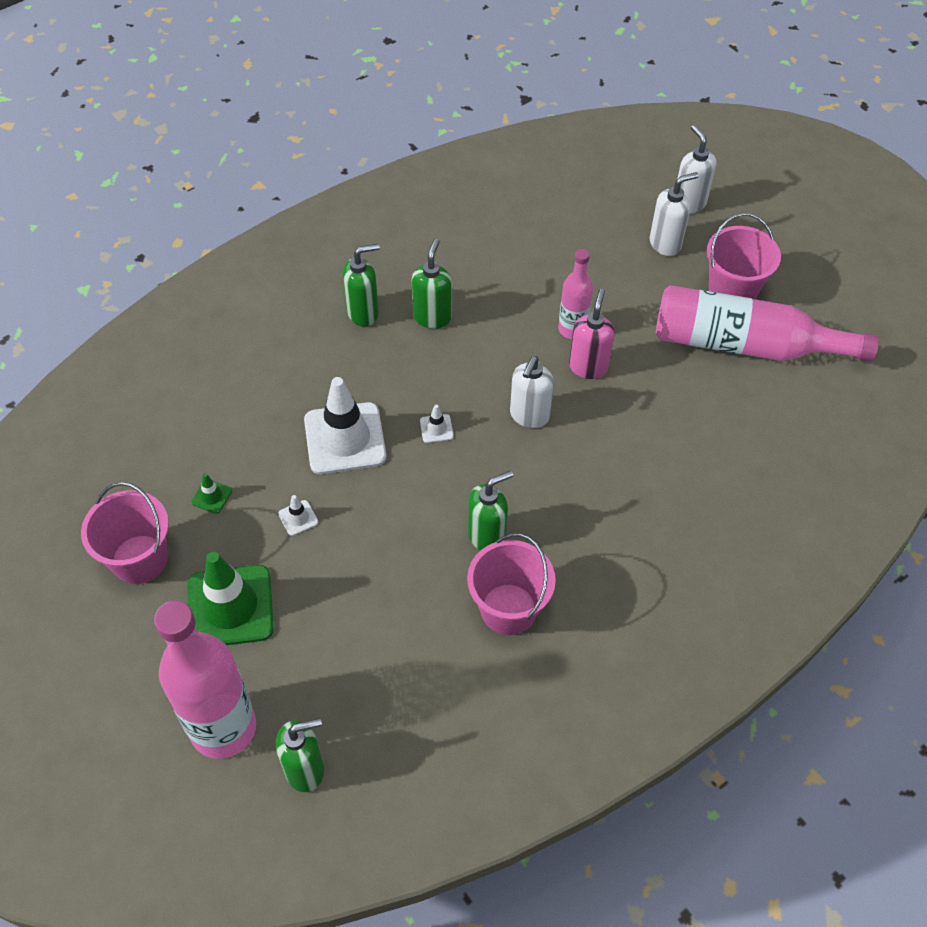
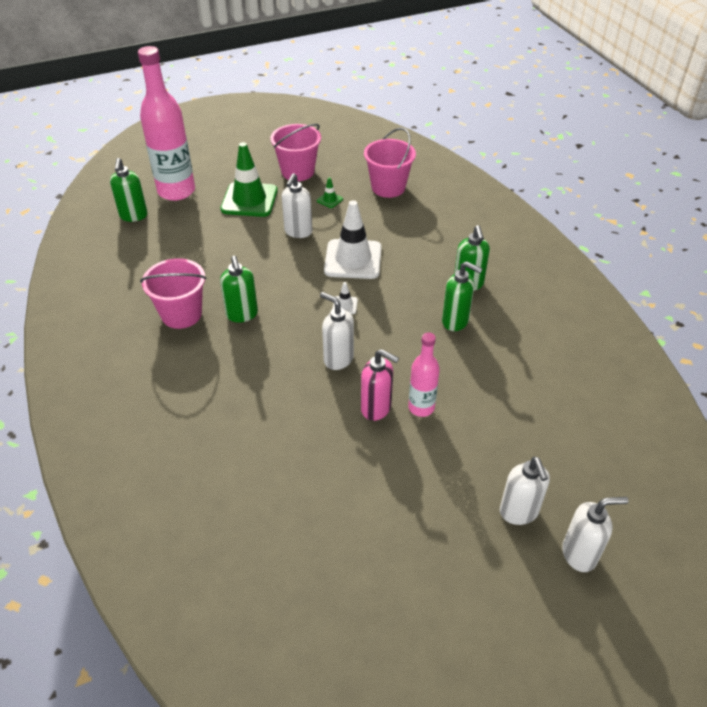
camera: 105 degrees right, 10 degrees down
(298, 518) = (298, 232): white traffic cone -> white soap dispenser
(732, 291) = (441, 554): pink bucket -> pink bucket (388, 187)
(745, 344) = (368, 541): pink bottle -> none

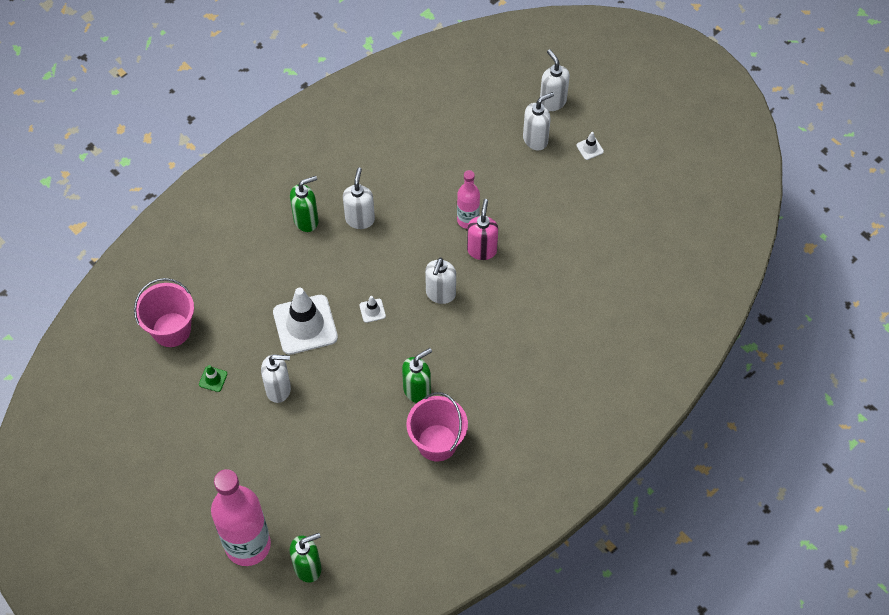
camera: 110 degrees left, 15 degrees up
(249, 200) = (239, 459): green traffic cone -> none
(298, 171) = (168, 431): pink bucket -> none
(455, 321) = (360, 219): green soap dispenser -> white soap dispenser
(487, 573) = (589, 148): none -> white traffic cone

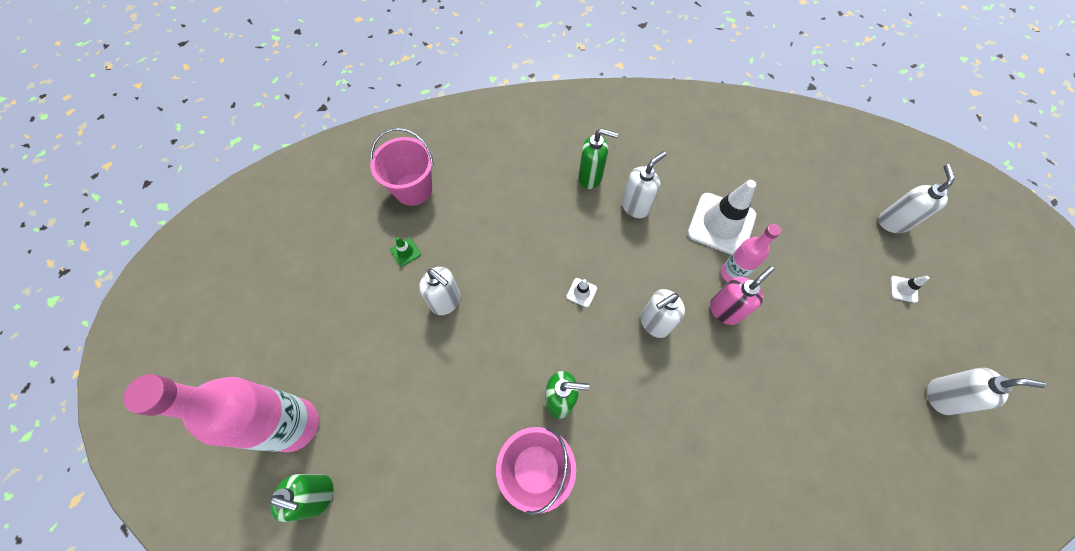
camera: 40 degrees right, 5 degrees up
(305, 325) = (515, 262): white traffic cone -> white traffic cone (721, 224)
(535, 139) = (851, 245): white soap dispenser -> white soap dispenser (941, 397)

